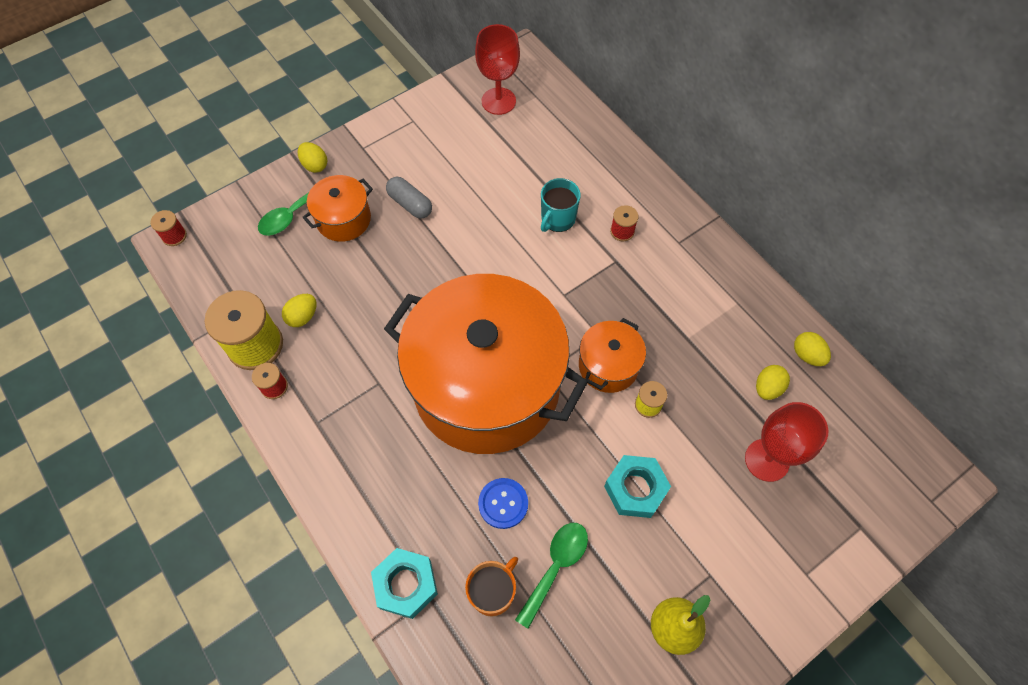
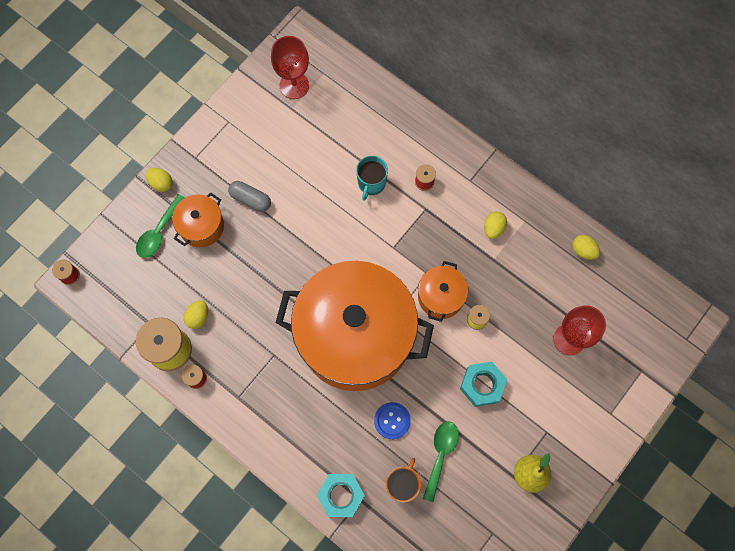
camera: 15 degrees left, 10 degrees up
(767, 388) = (559, 284): yellow egg -> yellow egg (493, 228)

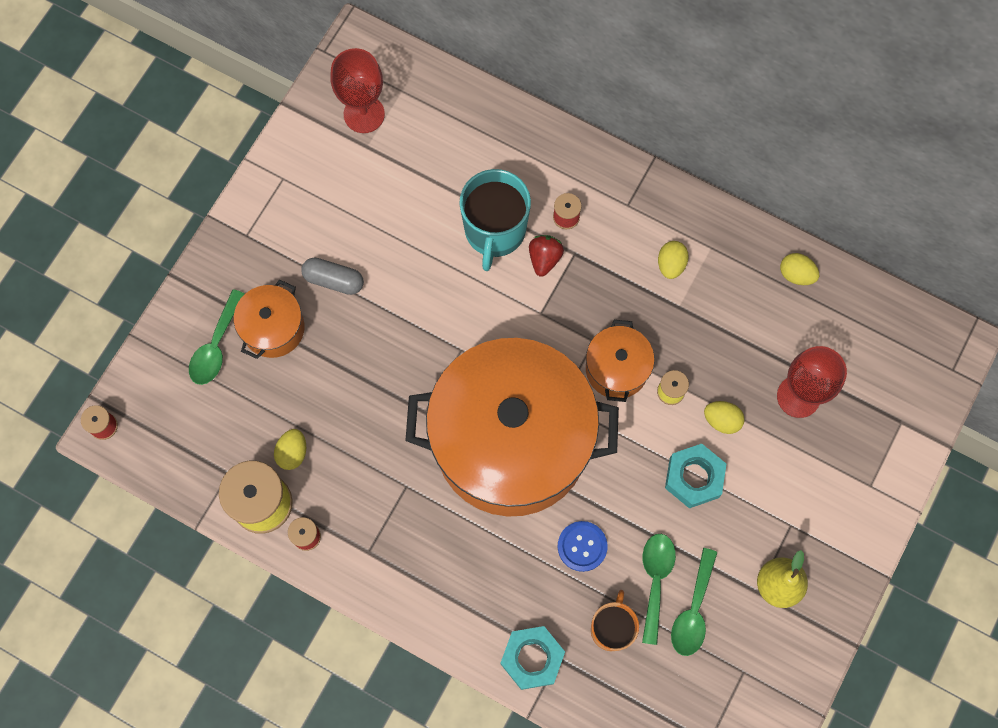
camera: 10 degrees left, 0 degrees up
(161, 183) = (206, 278): yellow egg -> yellow egg (722, 420)
(371, 183) = (495, 231): turquoise mug -> turquoise mug, size x1.60
(403, 209) = (544, 259): none -> red strawberry
(464, 481) = (693, 610): none -> green spoon

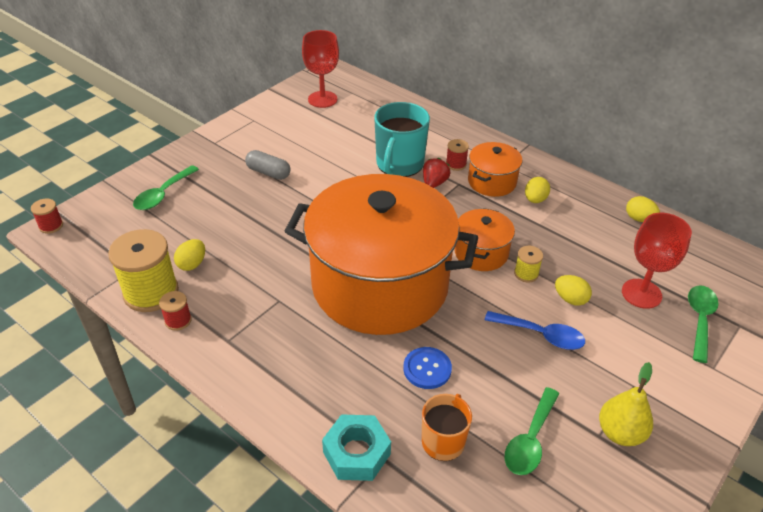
camera: 10 degrees right, 30 degrees down
(273, 328) = (211, 191): orange pot -> orange pot (492, 182)
(655, 580) = (494, 408): green spoon -> green spoon (700, 320)
(693, 478) = (541, 335): turquoise nut -> blue spoon

